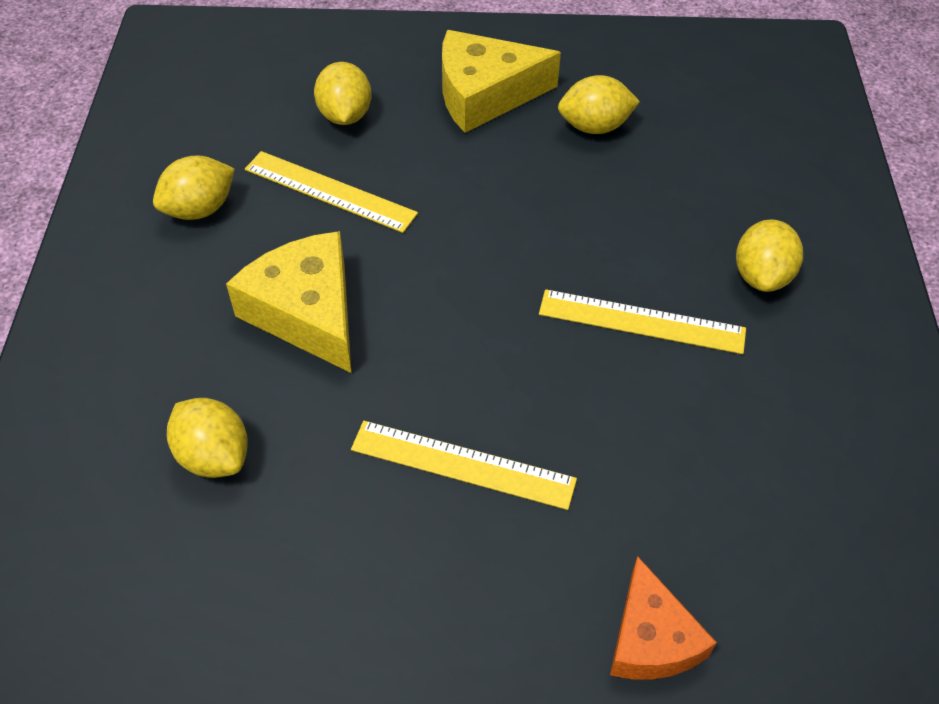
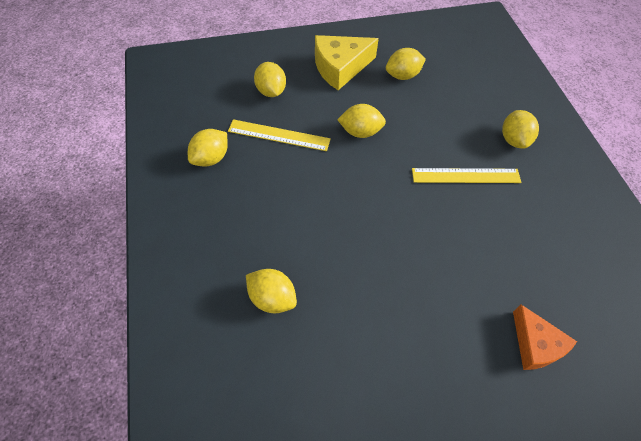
camera: 15 degrees left, 5 degrees up
(307, 312) = (292, 205): yellow cheese -> none
(462, 465) = (406, 273): yellow ruler -> none
(476, 211) = (360, 132): none -> yellow lemon

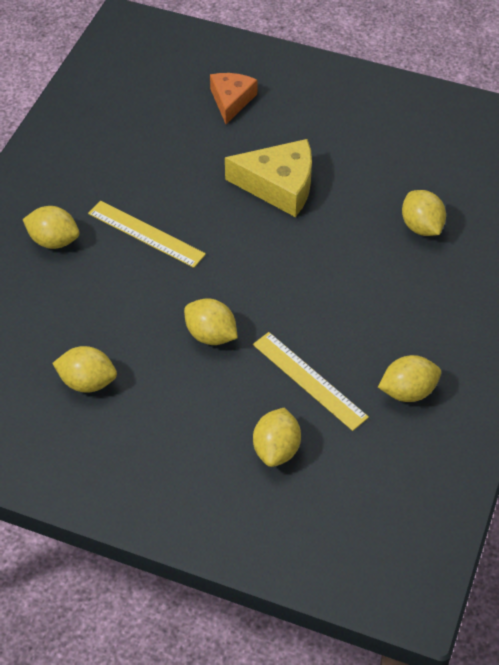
camera: 145 degrees left, 5 degrees down
(340, 67) = (155, 438): yellow cheese -> yellow cheese (279, 186)
(514, 140) = (54, 241): yellow lemon -> yellow lemon turned 75 degrees clockwise

